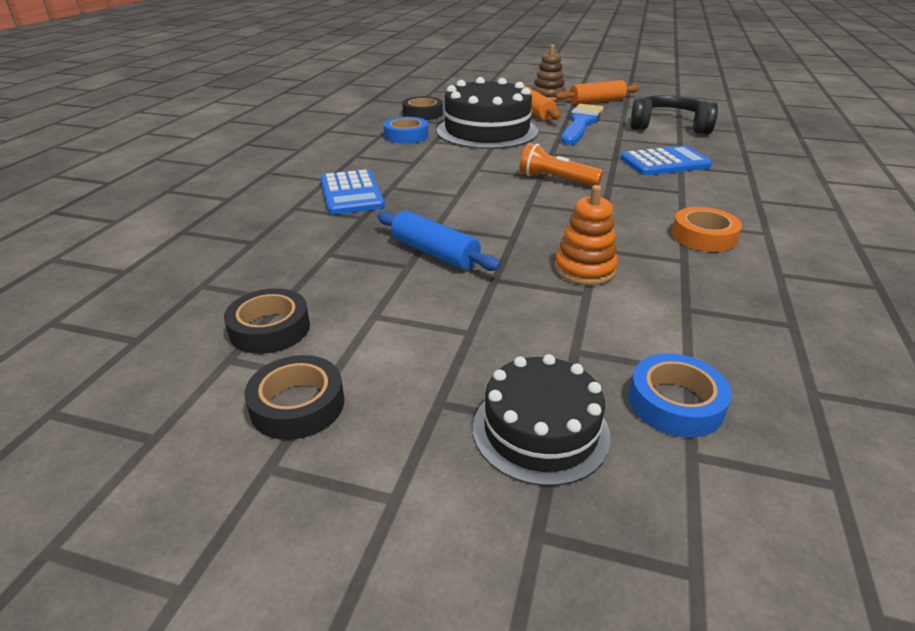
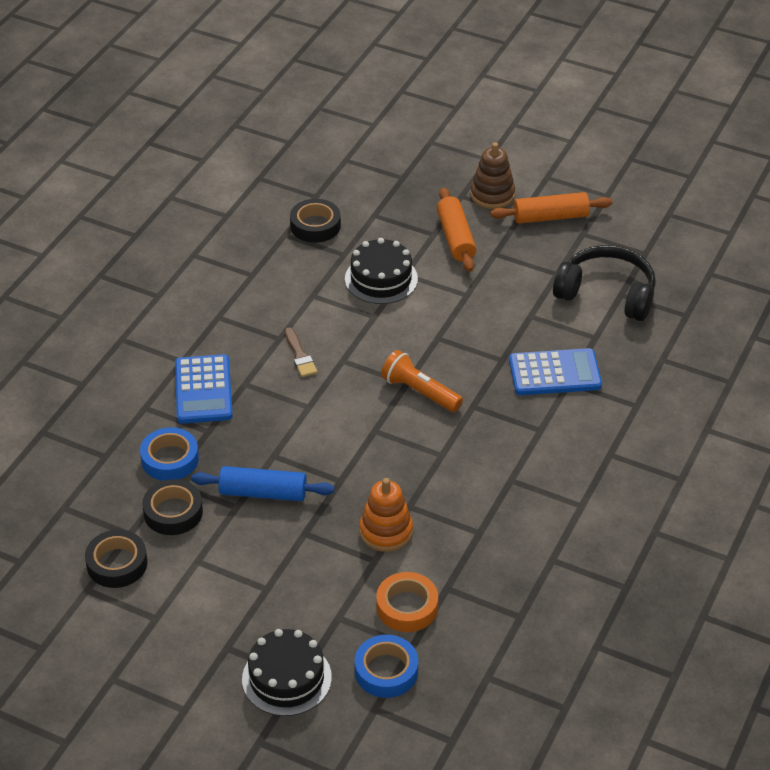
camera: 10 degrees right, 10 degrees up
(297, 405) = (133, 636): black tape -> black tape (173, 512)
(406, 136) = (283, 279): blue tape -> blue tape (170, 459)
(435, 253) = (263, 493): blue rolling pin -> blue rolling pin turned 45 degrees counterclockwise
(436, 169) = (300, 356): none -> brown brush
(487, 131) = (381, 279): black cake -> black cake, size x0.60
(581, 123) = (502, 274): blue brush -> none
(703, 236) = (517, 502): orange tape -> orange tape (407, 607)

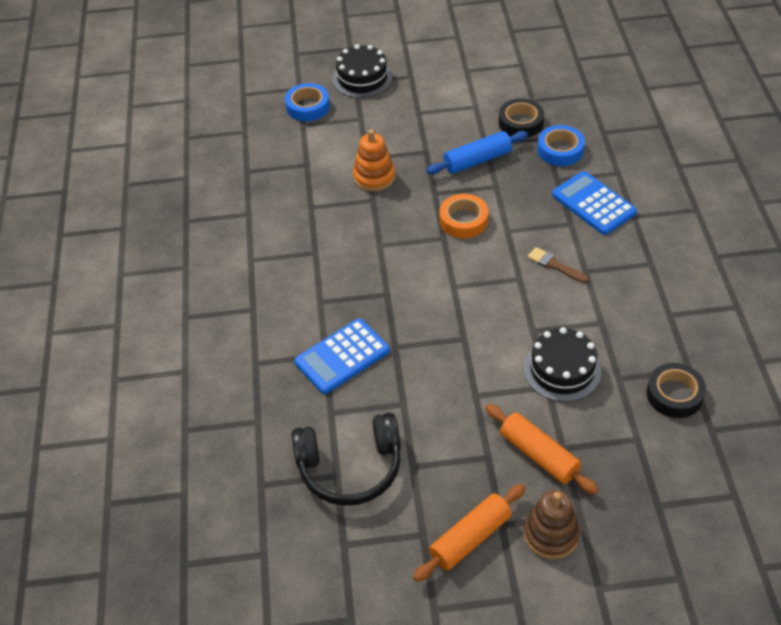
camera: 150 degrees right, 5 degrees up
(117, 564) = (520, 83): black tape -> none
(407, 607) = (323, 143): orange tape -> orange tape (463, 220)
(420, 392) = (436, 284): orange flashlight -> none

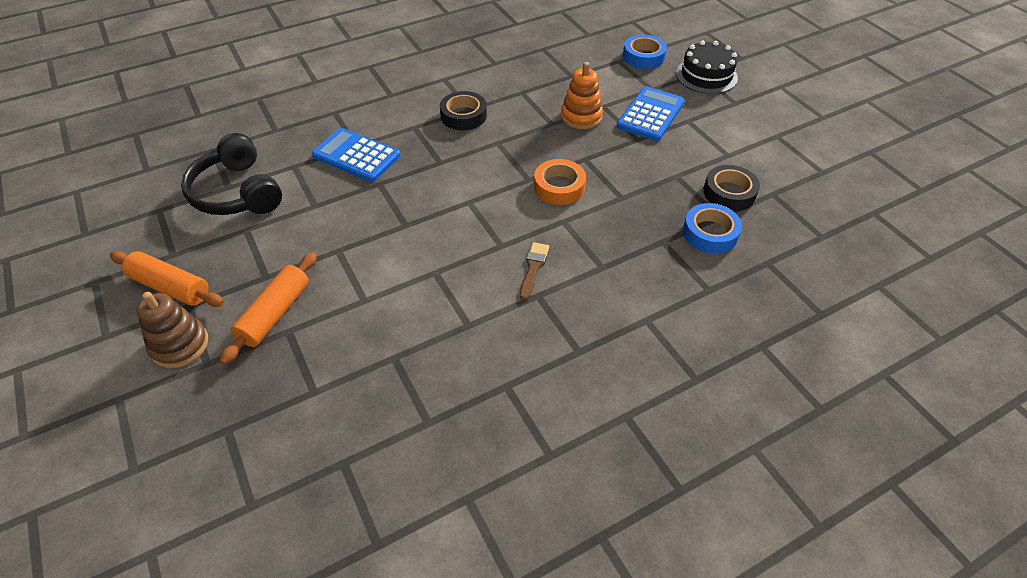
camera: 65 degrees right, 0 degrees up
(477, 160) = (649, 175): blue rolling pin -> none
(562, 370) = (390, 307): black cake -> none
(593, 204) = (644, 279): blue calculator -> blue calculator (650, 114)
(674, 394) = (385, 414): black tape -> black tape (463, 116)

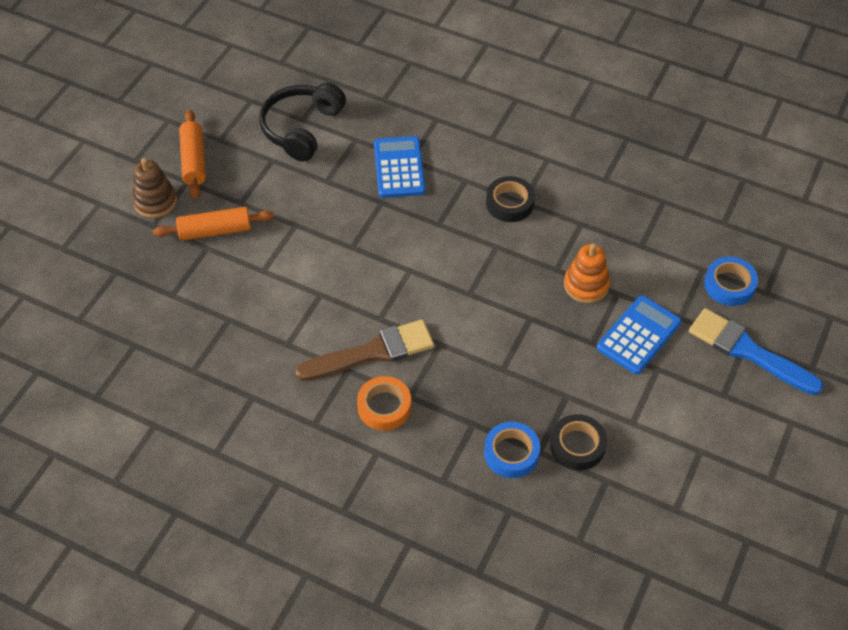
camera: 55 degrees right, 5 degrees up
(533, 268) = (372, 352): brown brush -> brown brush, size x2.06
(559, 187) = (478, 319): orange tape -> orange tape (384, 407)
(650, 114) = (638, 335): blue calculator -> blue calculator turned 45 degrees counterclockwise
(706, 75) = (747, 351): black cake -> blue brush

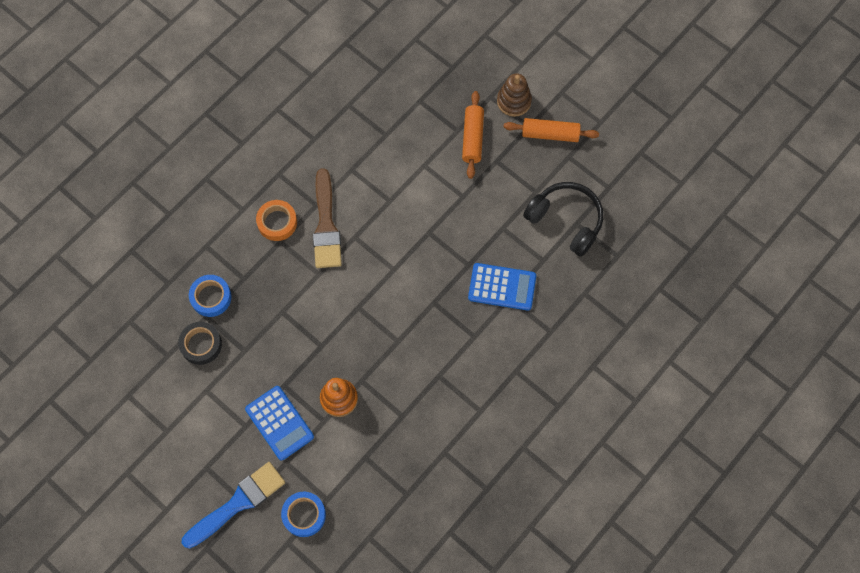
camera: 105 degrees right, 15 degrees up
(509, 203) = (439, 364): black tape -> none

